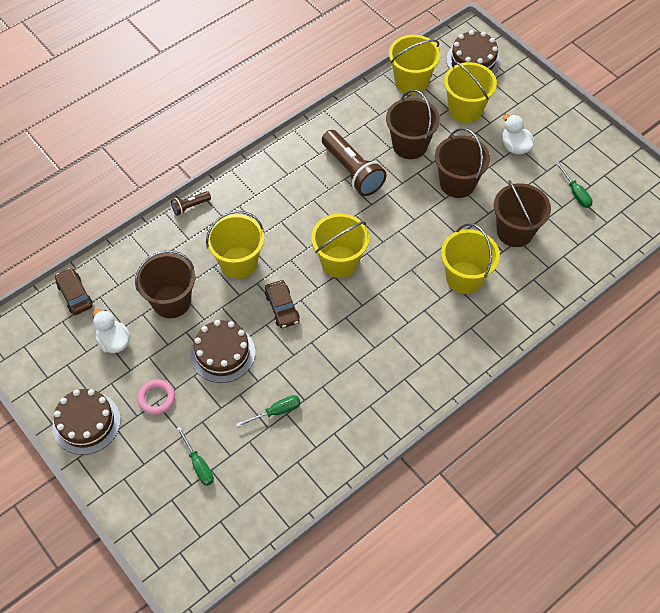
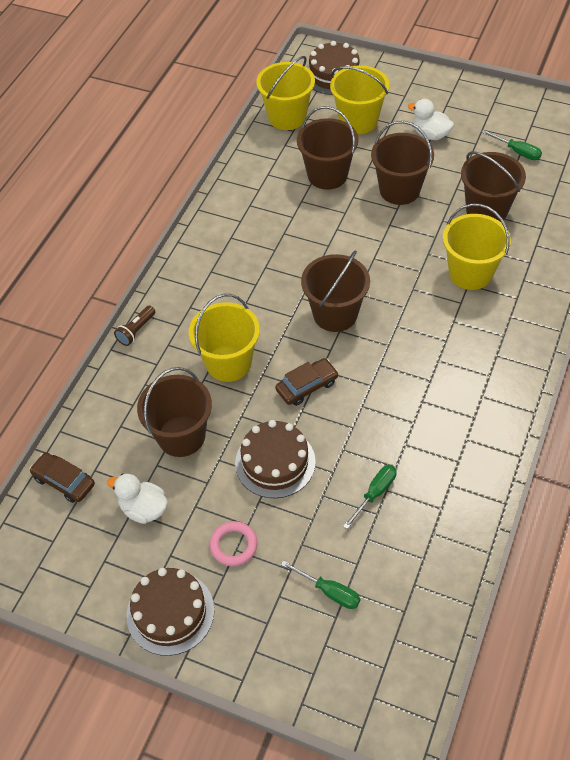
camera: 25 degrees left, 5 degrees down
(282, 308) = (307, 386): brown car -> brown car turned 75 degrees counterclockwise
(339, 262) = (335, 314): yellow bucket -> brown bucket
(352, 171) = (286, 223): brown flashlight -> none

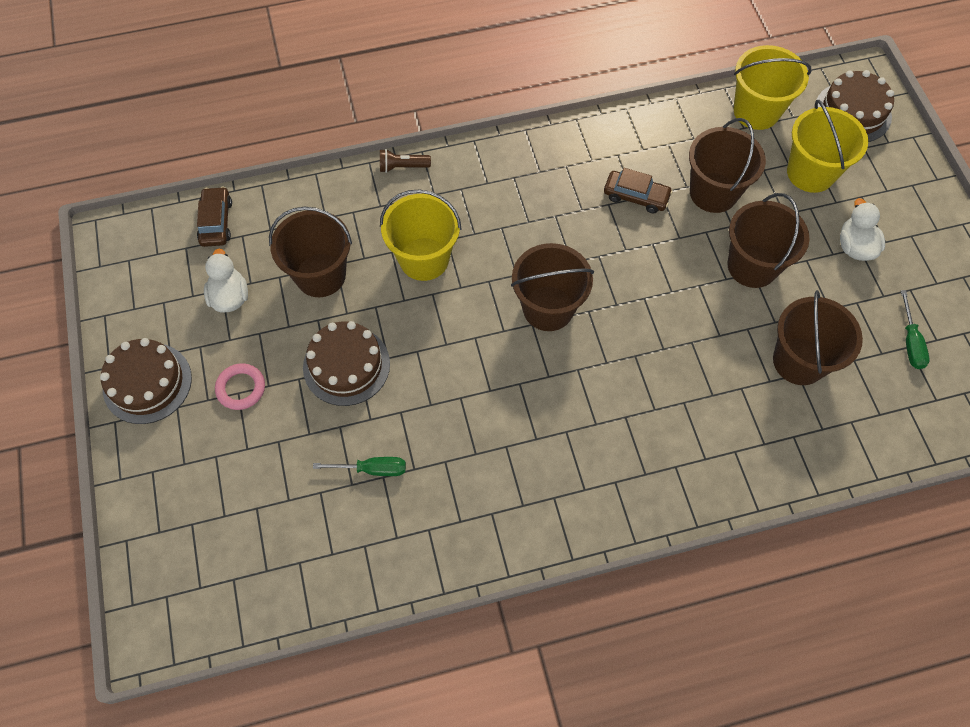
camera: 50 degrees right, 10 degrees up
(307, 386) = (447, 338): brown car -> brown car (636, 196)
(329, 591) = (246, 494): green screwdriver -> none
(470, 273) = (700, 396): yellow bucket -> none

